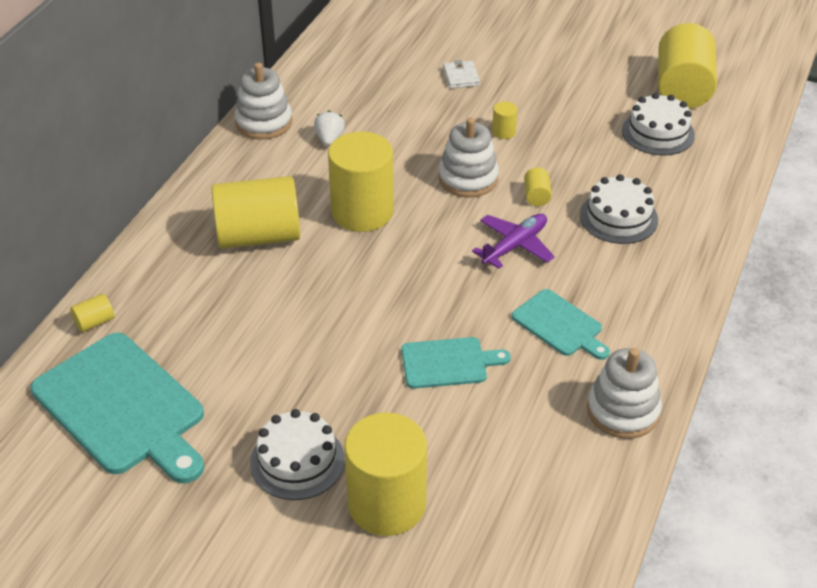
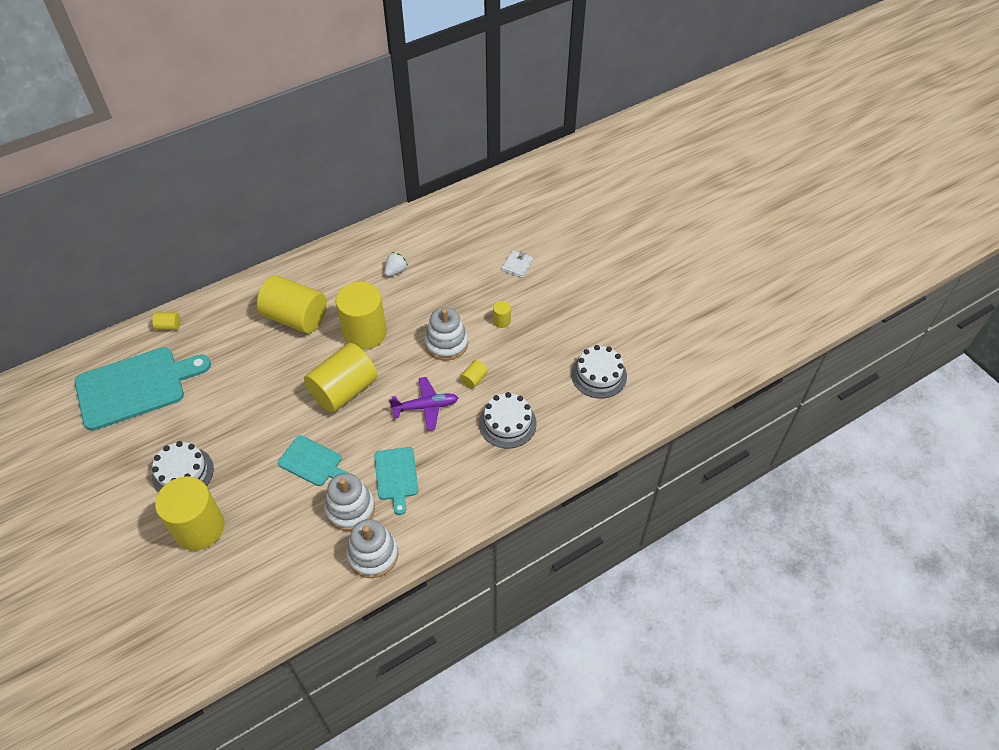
camera: 35 degrees right, 10 degrees up
(122, 407) = (135, 387): turquoise cutting board -> turquoise cutting board turned 105 degrees counterclockwise
(264, 122) = (371, 239): white stacking toy -> white stacking toy (350, 509)
(682, 88) = (652, 350): yellow cylinder -> yellow cylinder (344, 390)

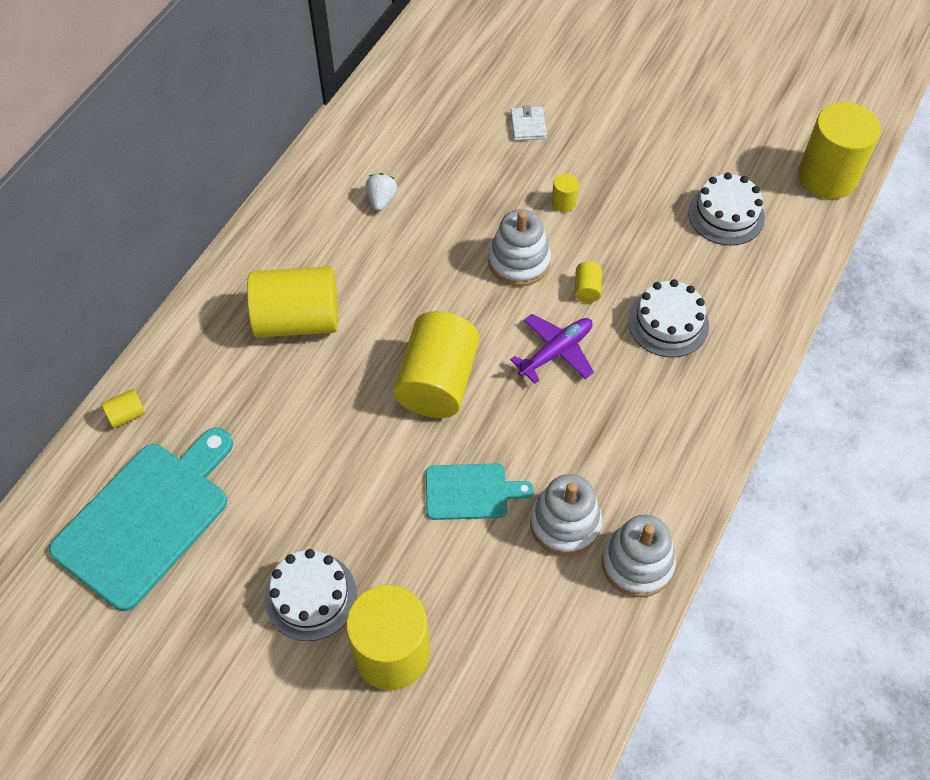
camera: 30 degrees left, 5 degrees up
(365, 333) = (405, 297): yellow cylinder -> yellow cylinder (827, 176)
(396, 476) = (588, 454): turquoise cutting board -> none

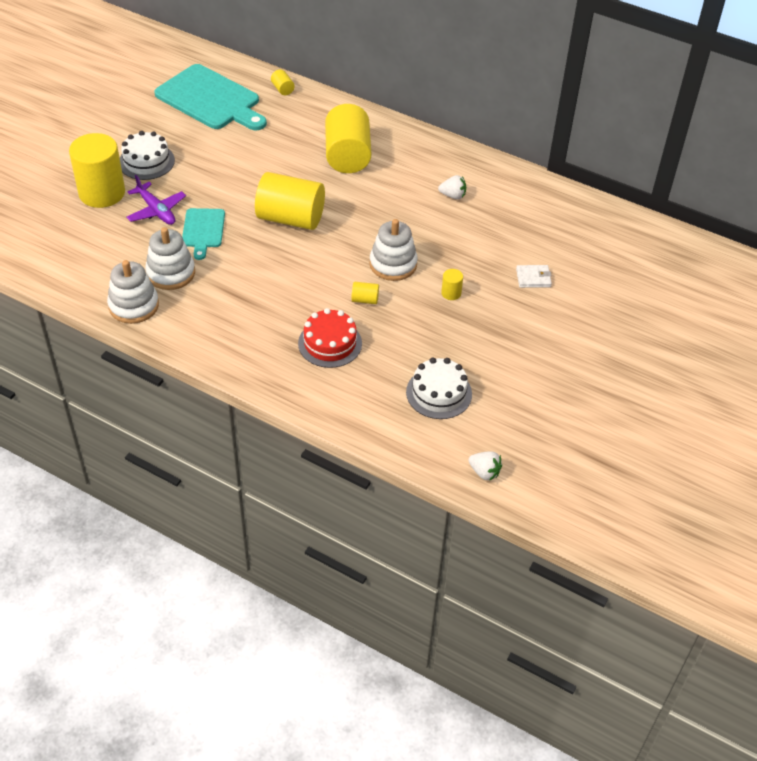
camera: 90 degrees right, 10 degrees down
(556, 352) = (309, 279): purple plane -> purple plane (156, 210)
(668, 323) = (330, 343): white cake -> red cake
(827, 176) = (484, 472): yellow cylinder -> white strawberry

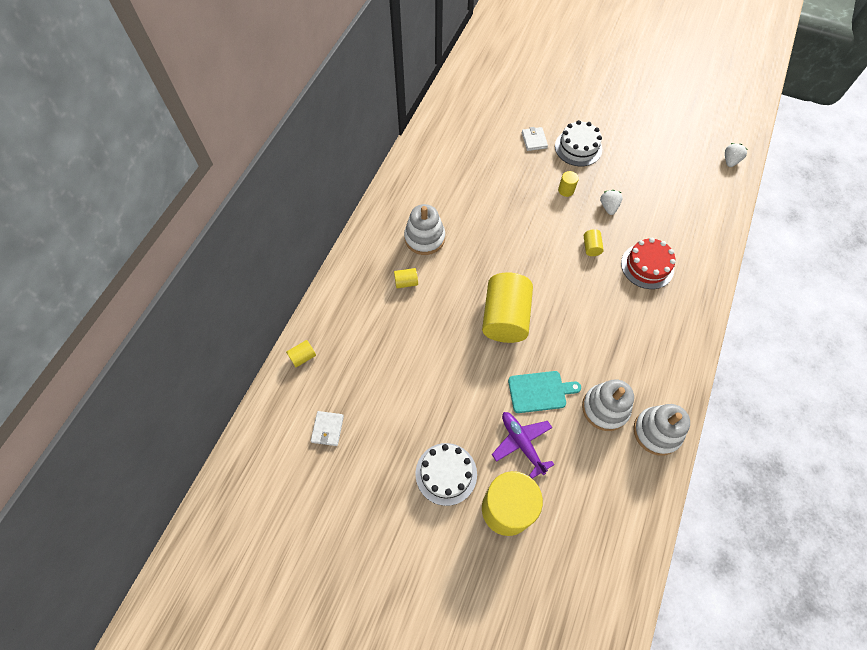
camera: 95 degrees left, 15 degrees up
(156, 210) = (522, 443): purple plane -> purple plane turned 75 degrees counterclockwise
(210, 99) = (327, 429): turquoise cutting board -> white wallet
(347, 156) = (406, 282): yellow cylinder -> yellow cylinder, size x0.41
(393, 264) = (544, 232): white stacking toy -> white stacking toy (424, 238)
(439, 393) = (671, 191): white cake -> white cake (578, 147)
(453, 196) = (448, 196): white strawberry -> white strawberry (608, 207)

